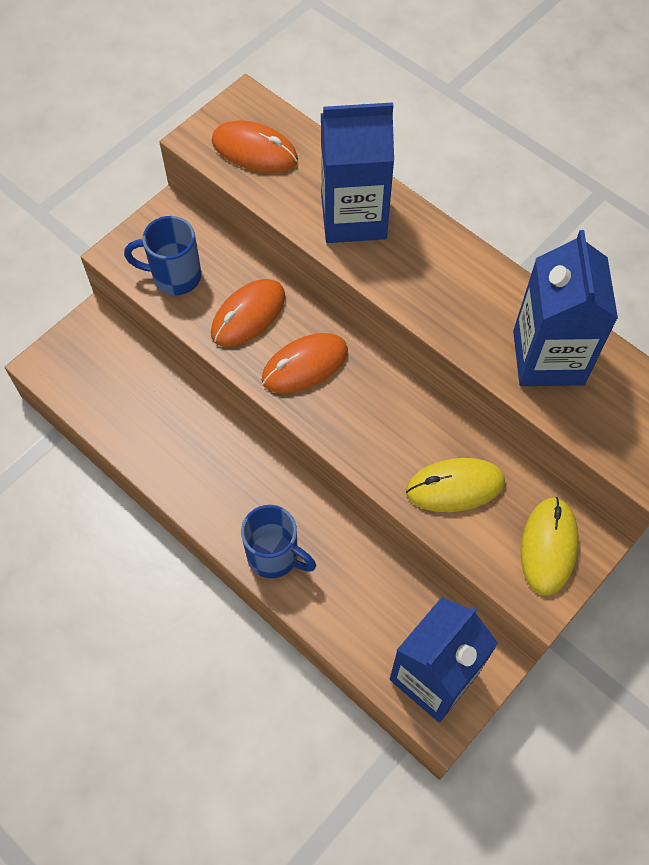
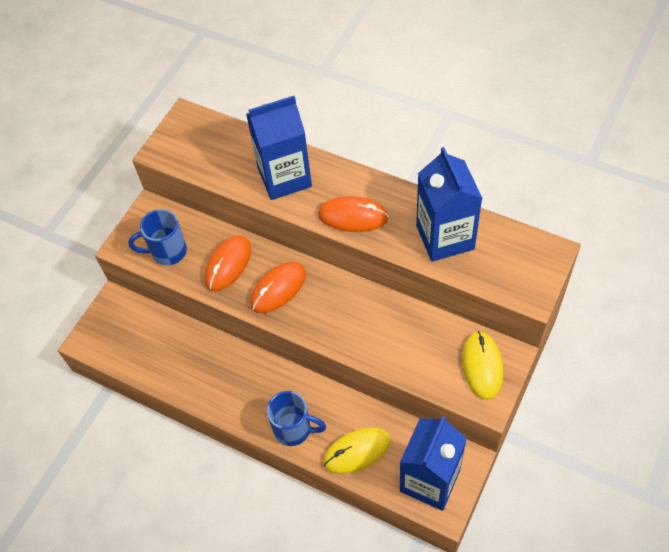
camera: 10 degrees left, 5 degrees down
(254, 151) = (202, 149): orange mouse -> orange mouse (353, 216)
(455, 486) = (407, 343): yellow mouse -> yellow mouse (357, 451)

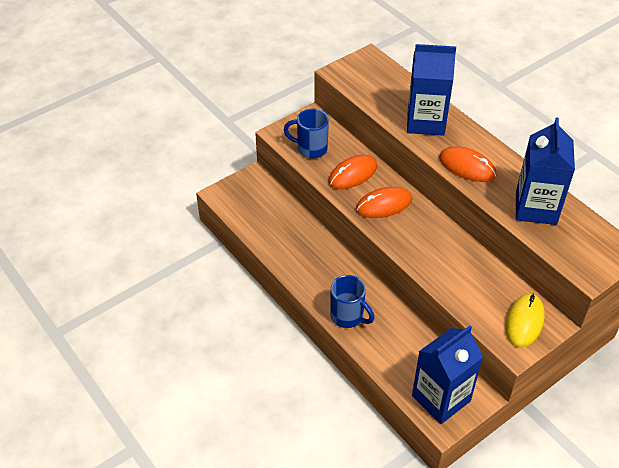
camera: 20 degrees right, 10 degrees down
(357, 451) = (391, 352): yellow mouse -> none

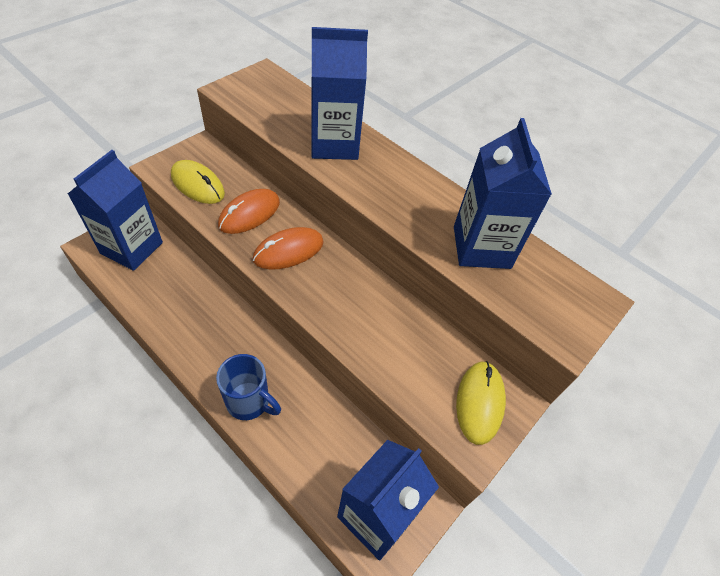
camera: 15 degrees left, 5 degrees up
(252, 197) = (132, 248): none -> blue carton
(311, 149) = (197, 185): blue mug -> yellow mouse
(467, 167) = (389, 198): orange mouse -> none

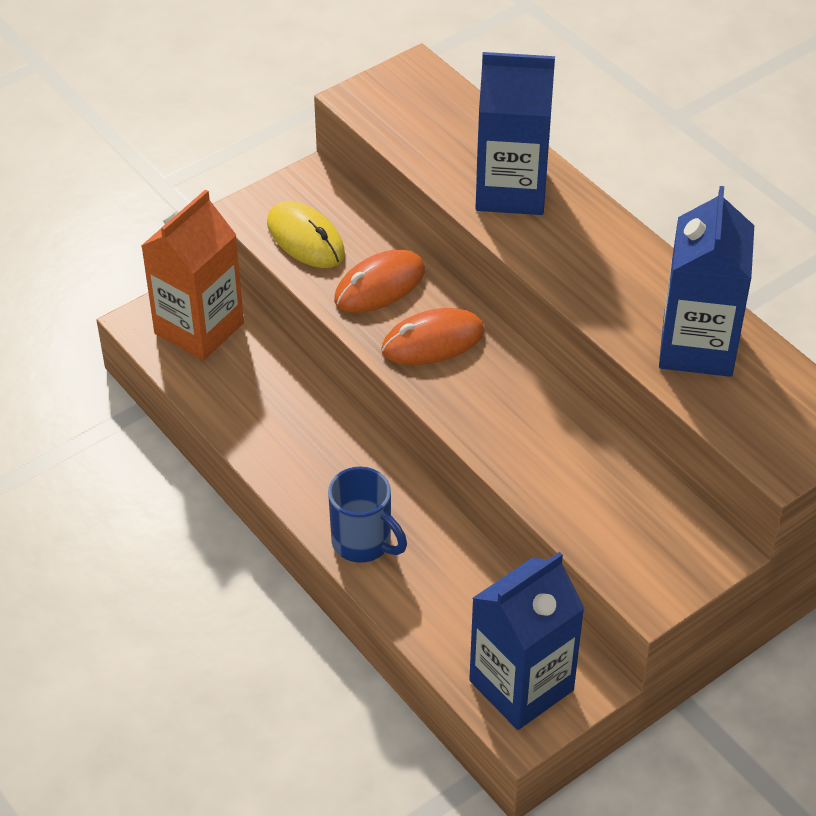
camera: 15 degrees right, 5 degrees down
(132, 248) = (199, 328): blue carton -> orange carton
(479, 402) = (670, 549): yellow mouse -> none

